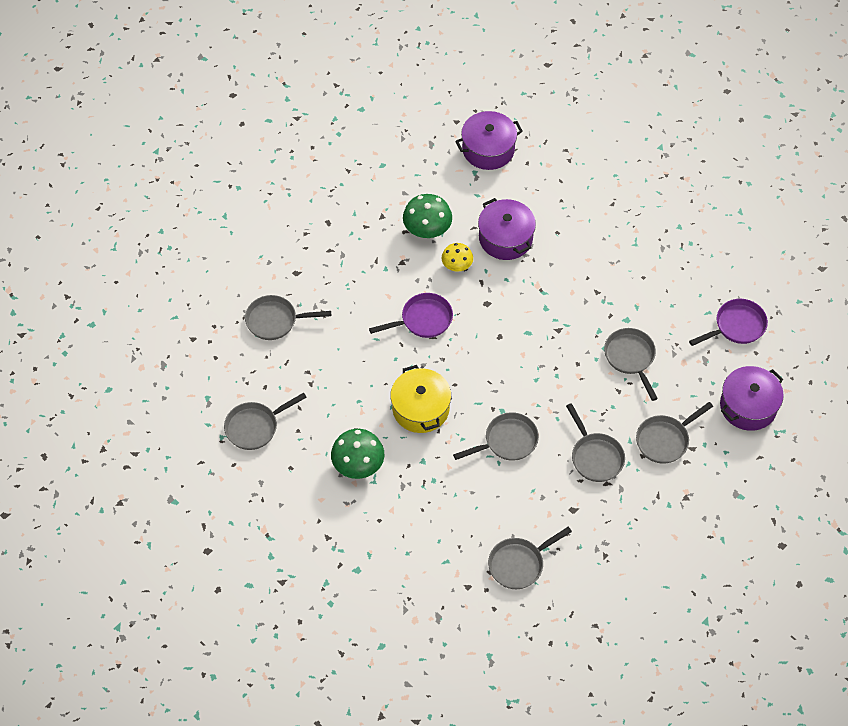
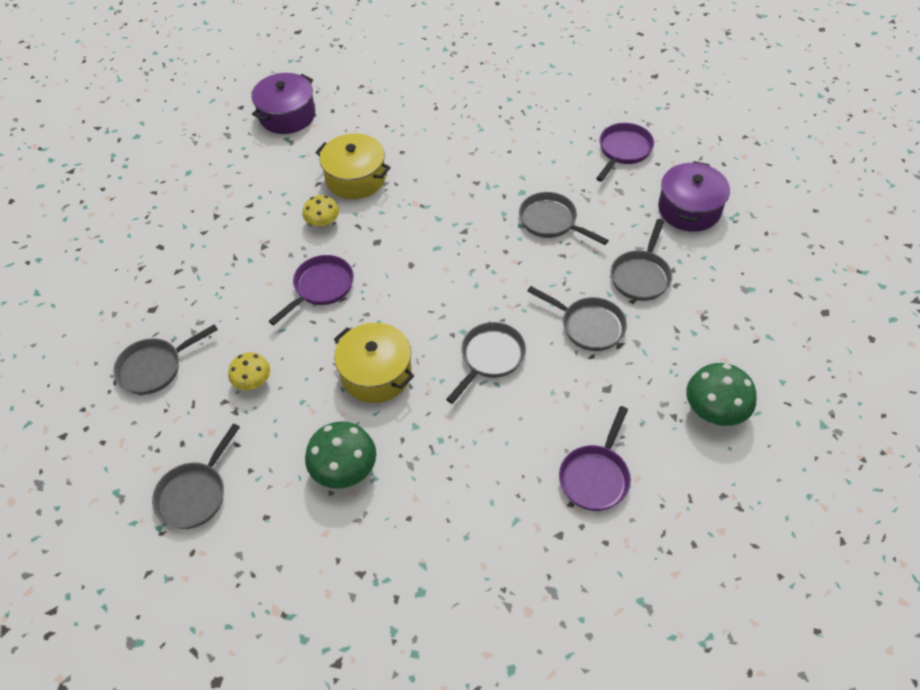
camera: 30 degrees left, 5 degrees down
(334, 368) = (253, 382): none -> yellow mushroom
(427, 229) = (271, 205): green mushroom -> green mushroom (714, 410)
(505, 238) = (355, 178): purple pot -> yellow pot
(519, 564) = (595, 476): grey pan -> purple pan

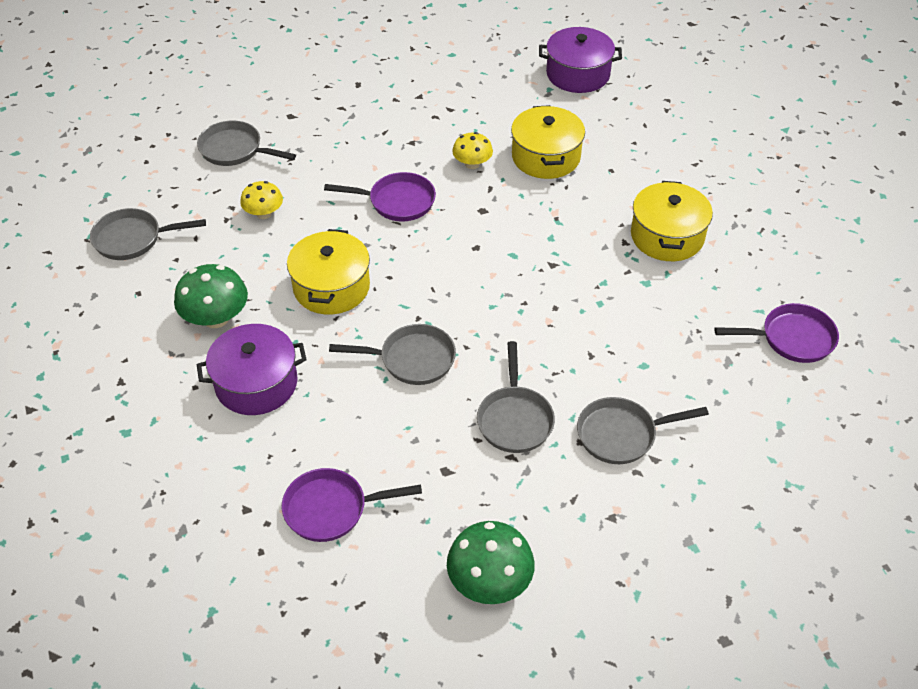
camera: 55 degrees right, 5 degrees down
(489, 158) = (667, 236): none -> yellow pot
(551, 221) = (628, 325): grey pan -> none
(689, 209) = (762, 437): purple pot -> purple pot (256, 383)

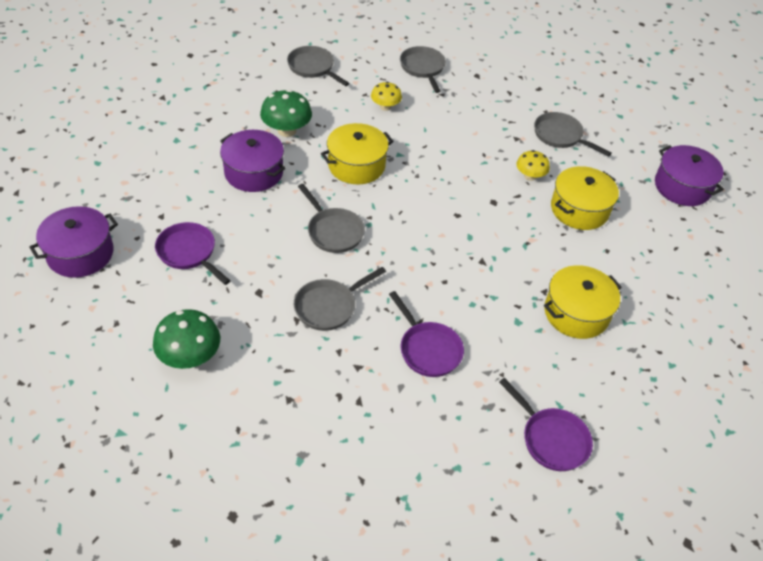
camera: 50 degrees right, 0 degrees up
(236, 625) = (80, 254): none -> purple pot
(397, 202) = (457, 158): purple pan -> purple pan (427, 349)
(622, 434) = (365, 372): grey pan -> grey pan (560, 136)

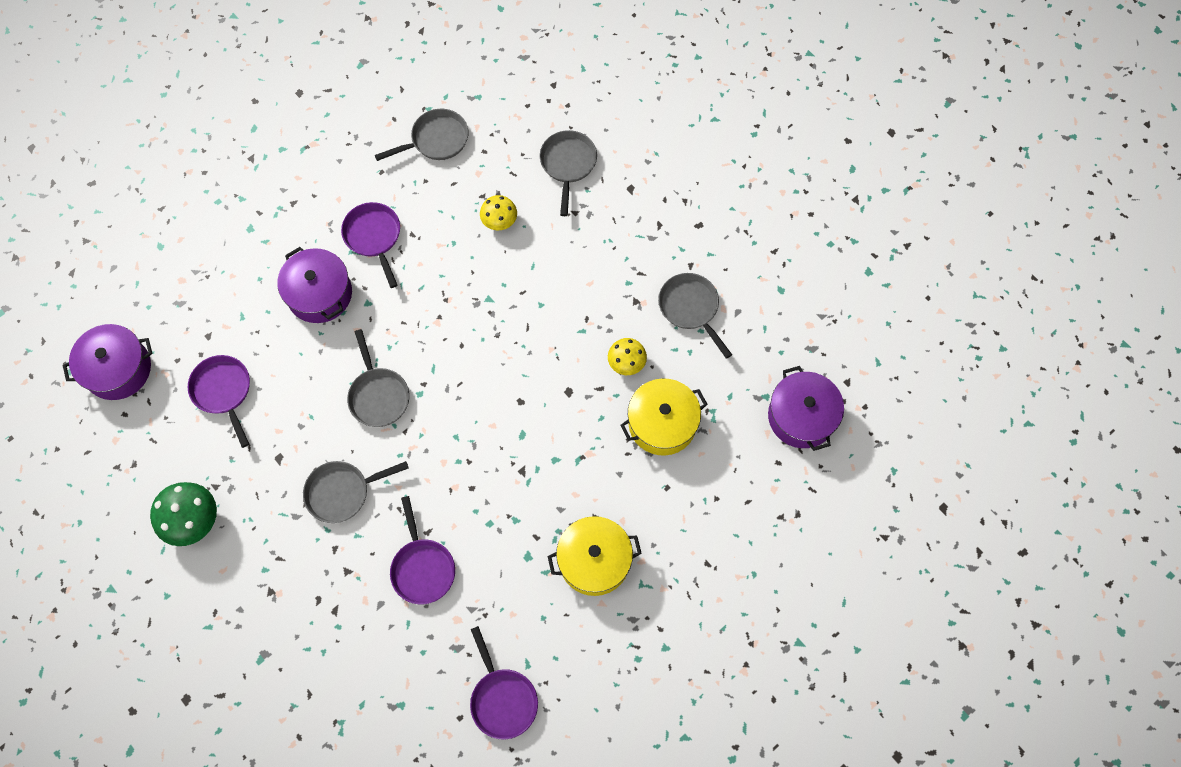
camera: 20 degrees right, 20 degrees up
(286, 130) = (374, 237): green mushroom -> purple pan
(313, 68) = (436, 140): grey pan -> grey pan turned 90 degrees clockwise
(356, 165) = (434, 306): yellow pot -> none

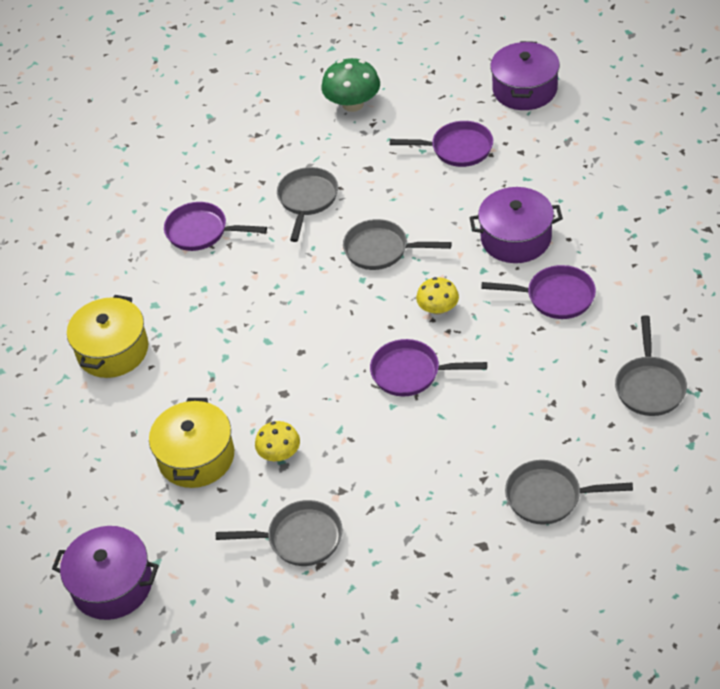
camera: 125 degrees right, 20 degrees down
(499, 221) = (513, 406): yellow mushroom -> yellow mushroom (438, 309)
(502, 699) = (57, 248): purple pan -> purple pan (411, 373)
(568, 165) = (549, 497): grey pan -> grey pan turned 150 degrees clockwise

